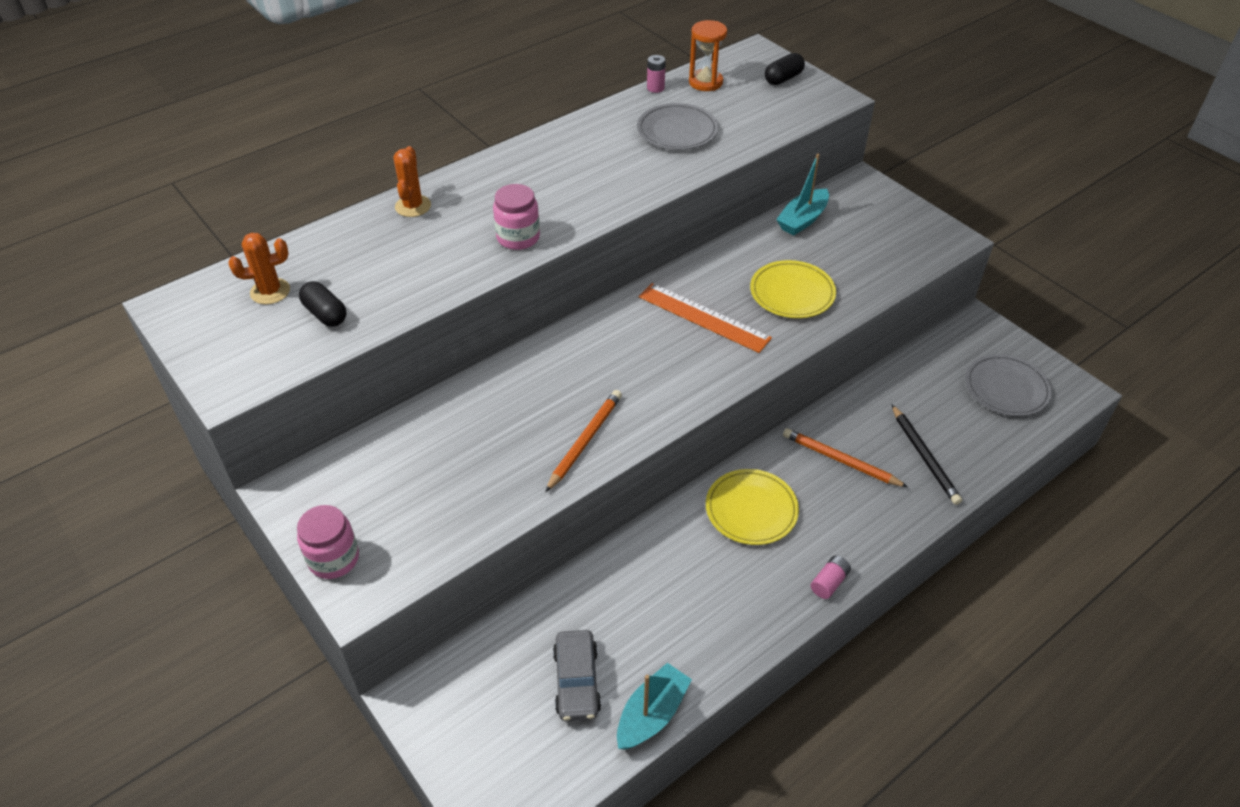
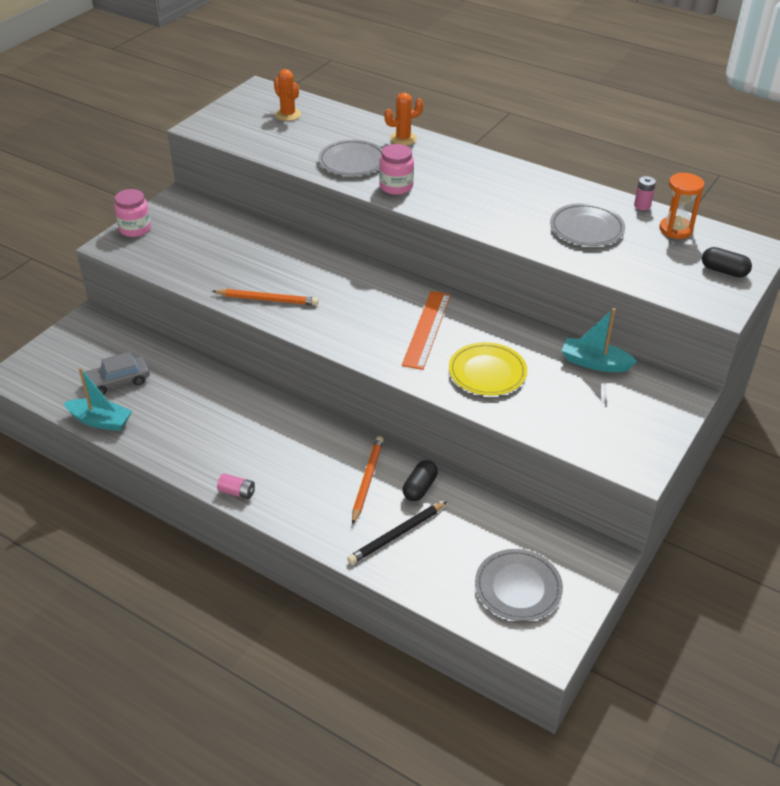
camera: 70 degrees right, 5 degrees down
(325, 314) = (277, 137): black capsule -> black capsule (419, 488)
(436, 259) = (352, 161): none -> grey plate
(751, 510) = (292, 436): yellow plate -> none

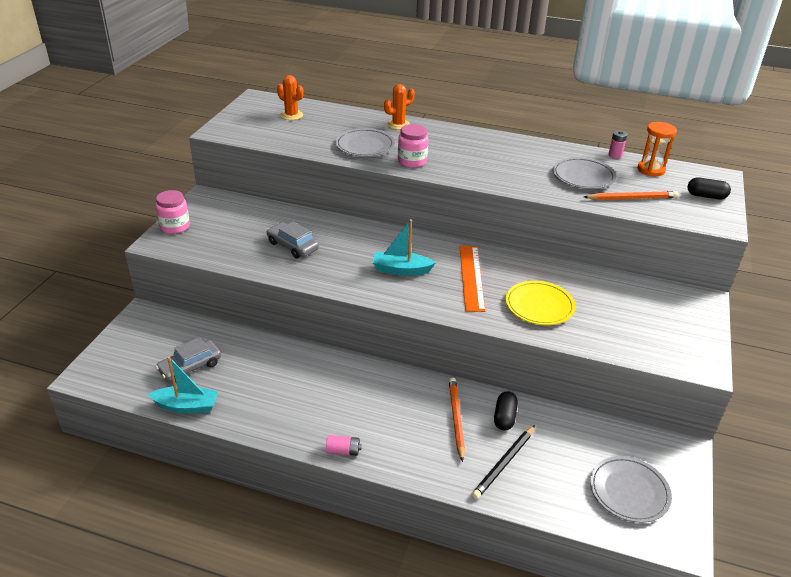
camera: 15 degrees left, 5 degrees down
(248, 267) = (292, 246): none -> grey car
(267, 299) = (321, 271): orange pencil -> orange pencil (632, 198)
(594, 363) = (620, 285): turquoise boat -> turquoise boat (401, 270)

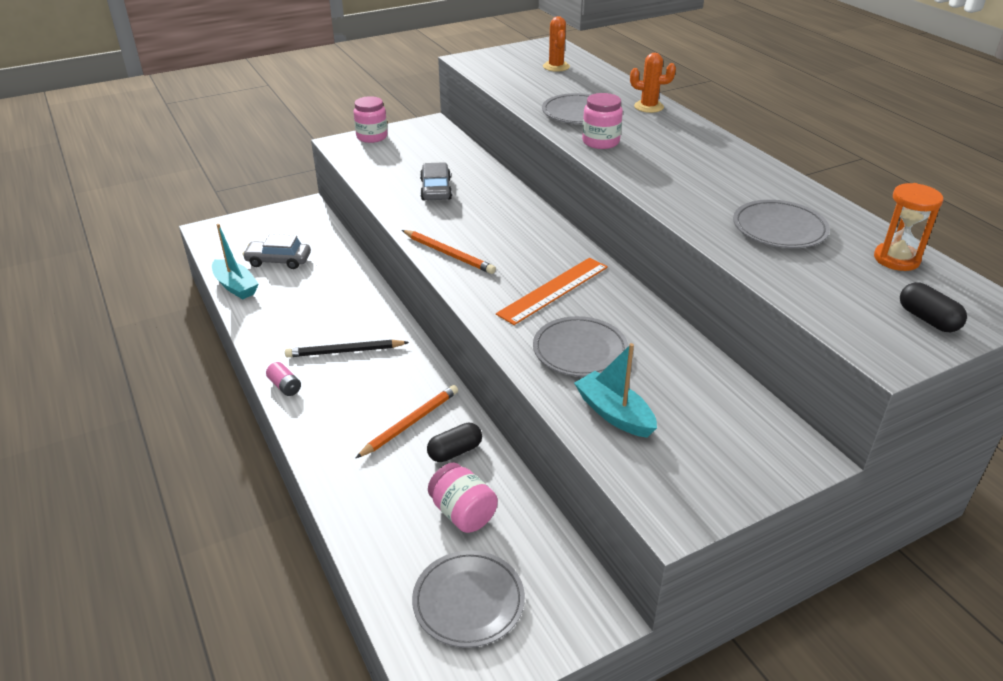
camera: 45 degrees right, 0 degrees up
(401, 270) = (496, 251): turquoise boat -> turquoise boat (614, 414)
(504, 463) = (392, 487): black pencil -> black pencil (345, 351)
(539, 306) = (580, 350): yellow plate -> grey plate
(559, 448) = (463, 513): none -> pink jar
(615, 155) = (871, 225): pink battery -> none
(632, 198) = (803, 275): orange pencil -> orange pencil (448, 254)

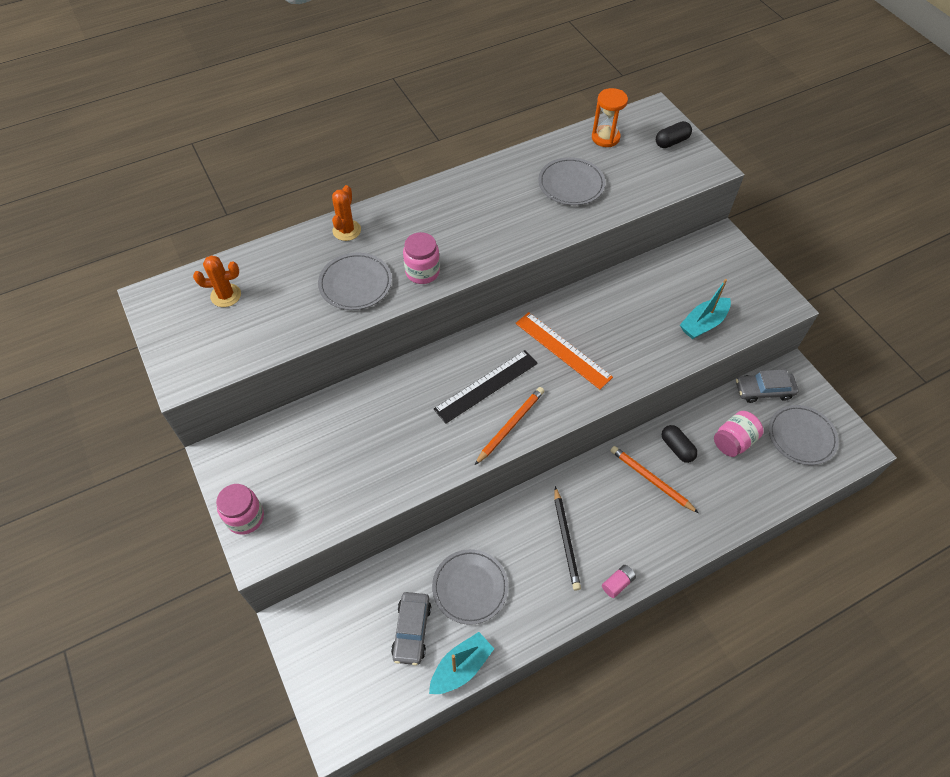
camera: 90 degrees left, 20 degrees up
(436, 189) = (386, 442): grey car -> grey car (764, 390)
(500, 240) = (486, 386): none -> black ruler
(580, 350) = (639, 337): grey plate -> grey plate (470, 587)

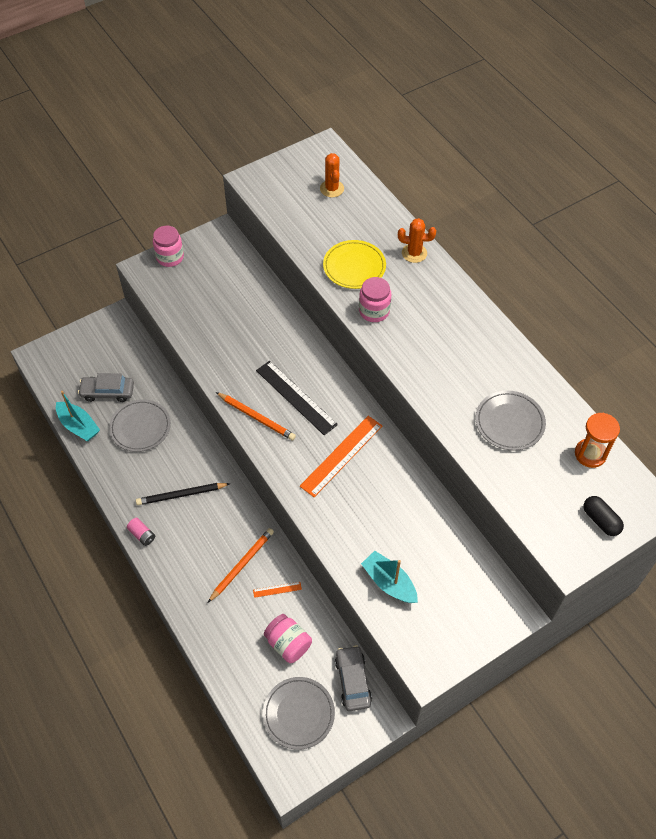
camera: 85 degrees right, 0 degrees up
(355, 284) = (354, 267): grey plate -> yellow plate
(677, 448) = (277, 589): black capsule -> orange ruler

